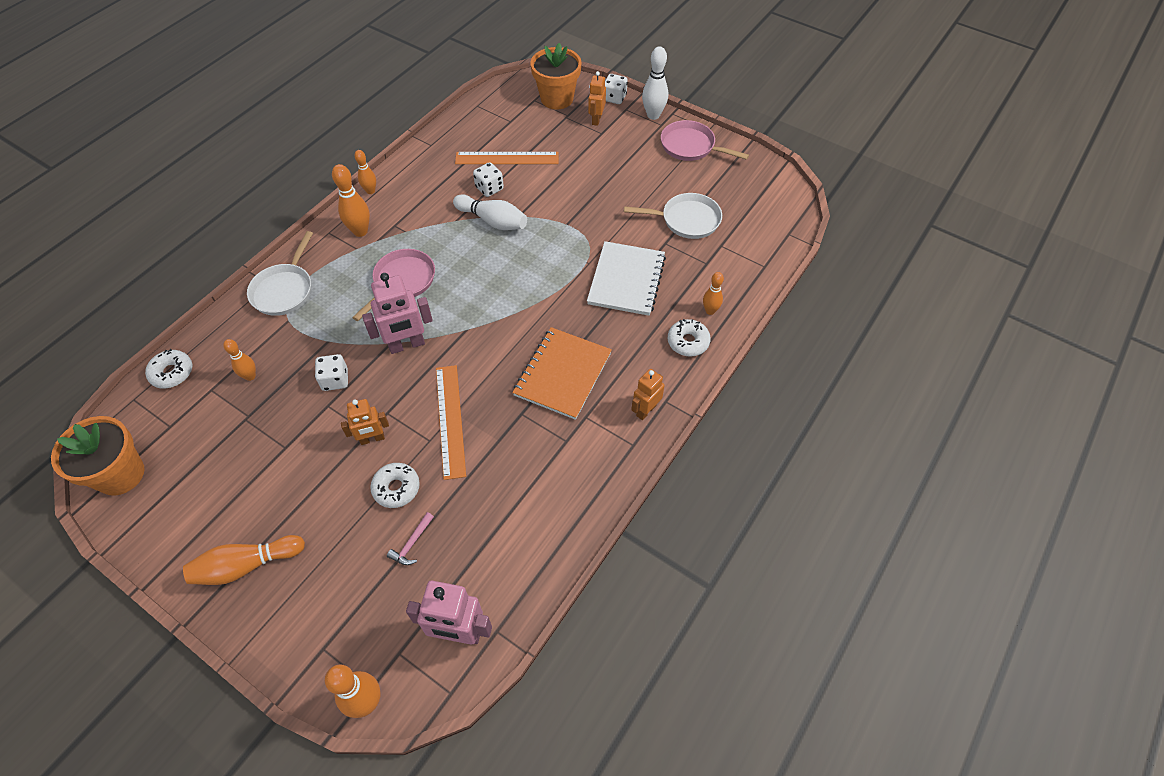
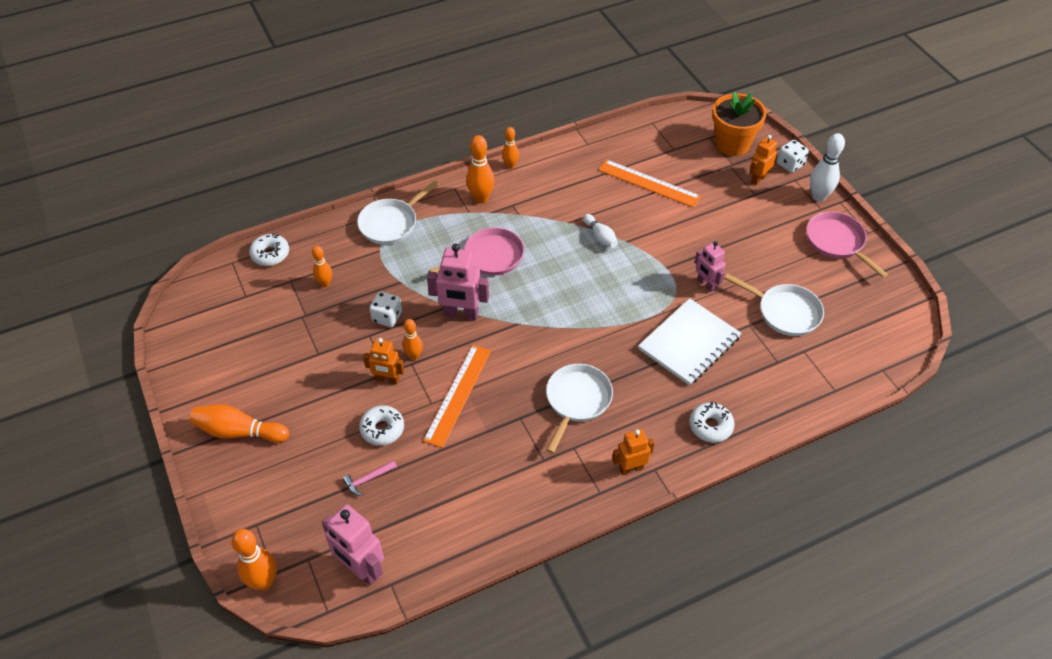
camera: 30 degrees right, 5 degrees down
(120, 474) = (192, 317): orange flower pot -> none
(489, 188) = (615, 205): white dice -> none
(493, 221) = (600, 237): white bowling pin -> white bowling pin, size x0.63
(562, 374) = (577, 401): orange notebook -> white pan
(609, 224) = (706, 284): none -> pink robot
(710, 311) = (751, 407): orange bowling pin -> orange bowling pin (414, 356)

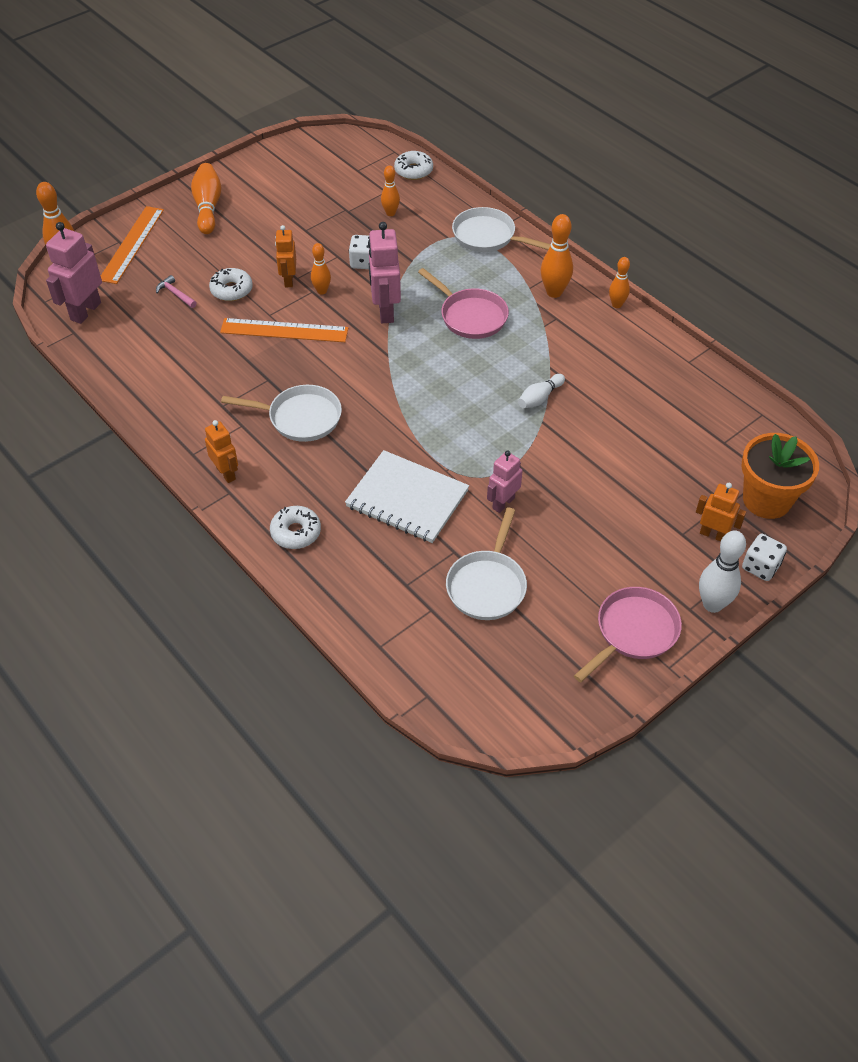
camera: 75 degrees right, 0 degrees up
(649, 183) = (649, 427): orange ruler -> orange ruler (132, 244)

